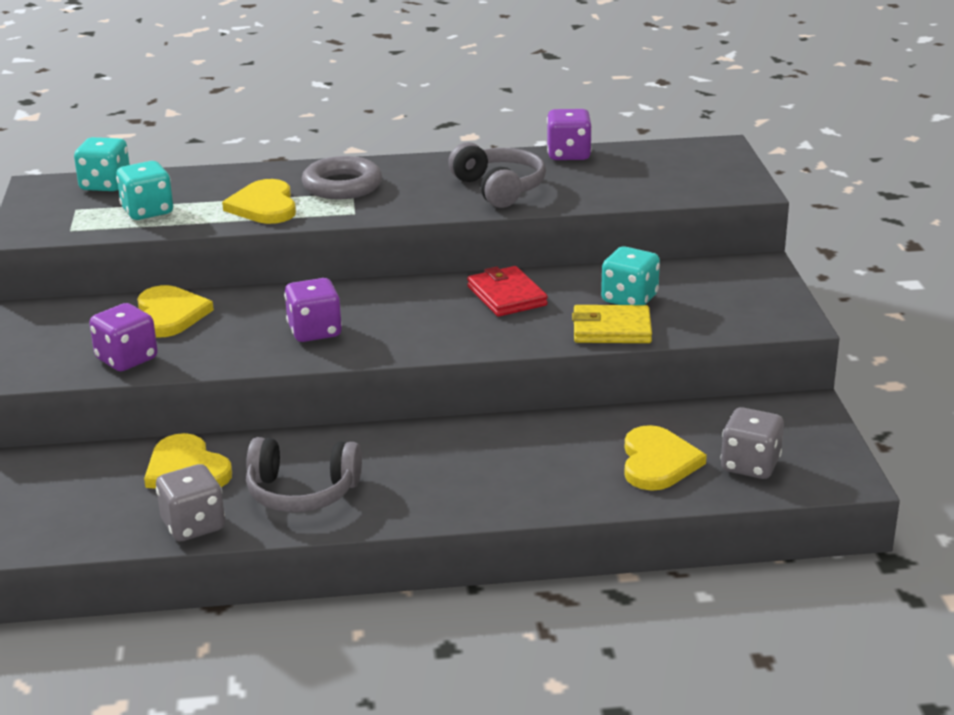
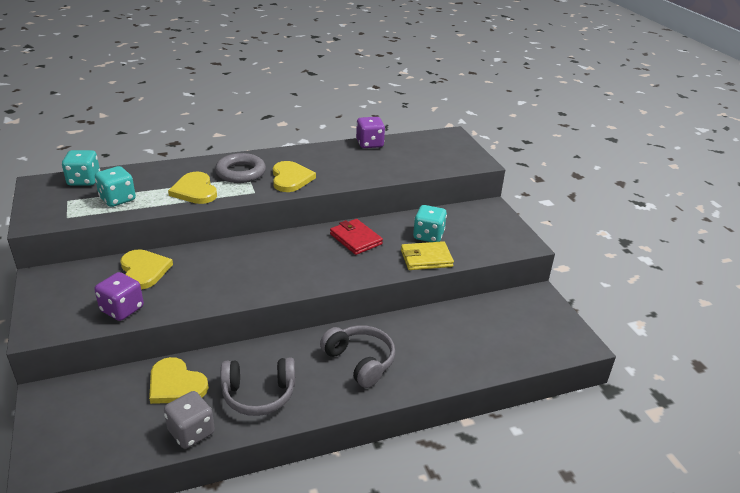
camera: 15 degrees left, 5 degrees up
(314, 331) = (244, 276): purple dice -> none
(499, 189) = (337, 169): grey headphones -> grey headphones (360, 361)
(658, 462) = (472, 344): yellow heart -> yellow heart (291, 178)
(750, 465) = (525, 341): grey dice -> none

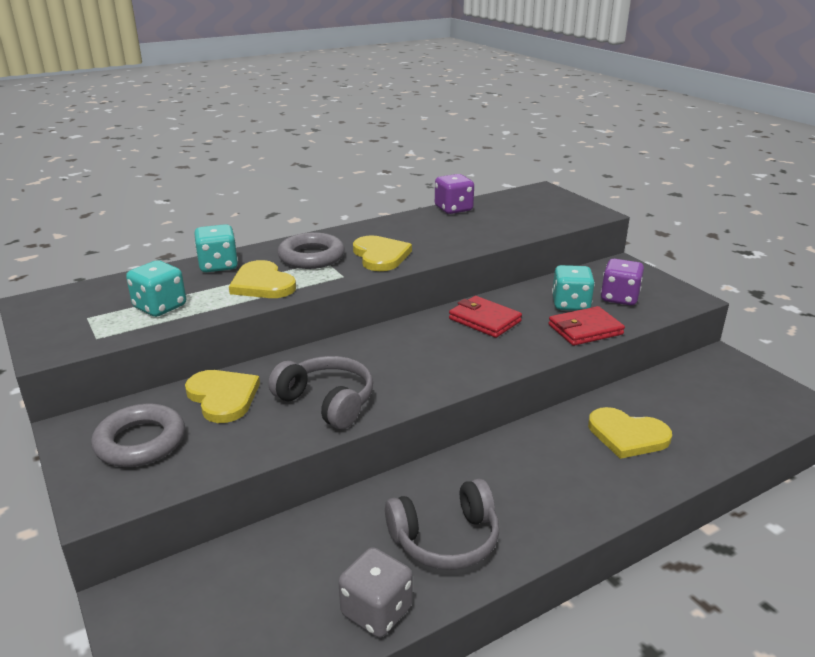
camera: 10 degrees left, 5 degrees down
(78, 294) = (140, 442): none -> grey ring
(84, 180) = (100, 291): turquoise dice -> turquoise dice (218, 266)
(122, 309) = (215, 452): purple dice -> purple dice (619, 298)
(176, 384) = (321, 547): yellow heart -> yellow heart (627, 435)
(360, 361) = (556, 471): grey headphones -> grey headphones (327, 402)
(426, 258) = (585, 330): yellow wallet -> red wallet

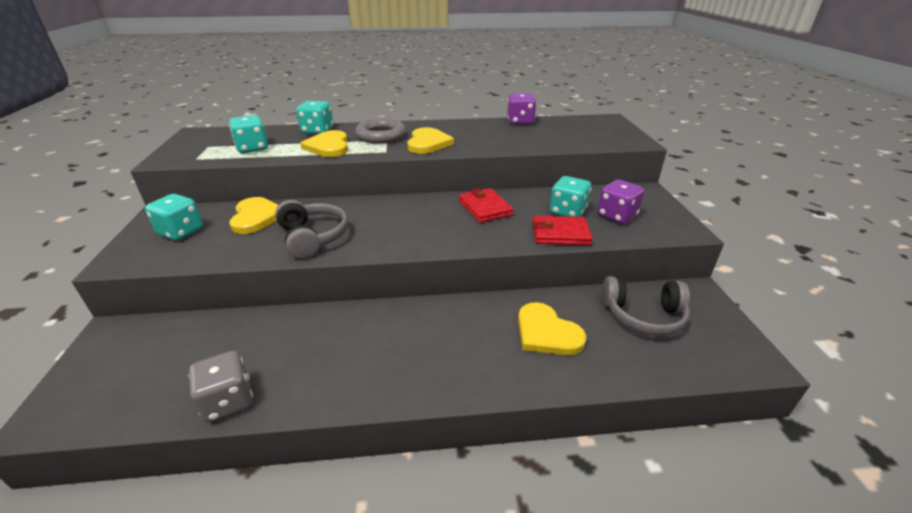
camera: 25 degrees right, 5 degrees up
(140, 442) = (181, 232): grey ring -> turquoise dice
(445, 539) = (326, 366): grey headphones -> grey headphones (643, 316)

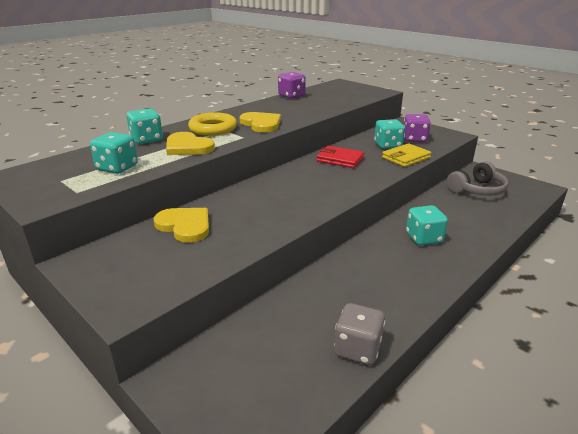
camera: 40 degrees left, 5 degrees down
(181, 232) = (136, 263): turquoise dice -> turquoise dice (423, 238)
(313, 237) = (264, 218): grey headphones -> none
(381, 136) = (213, 129): grey ring -> yellow ring
(546, 332) = (453, 217): yellow heart -> none
(560, 234) = (406, 158): red wallet -> yellow wallet

